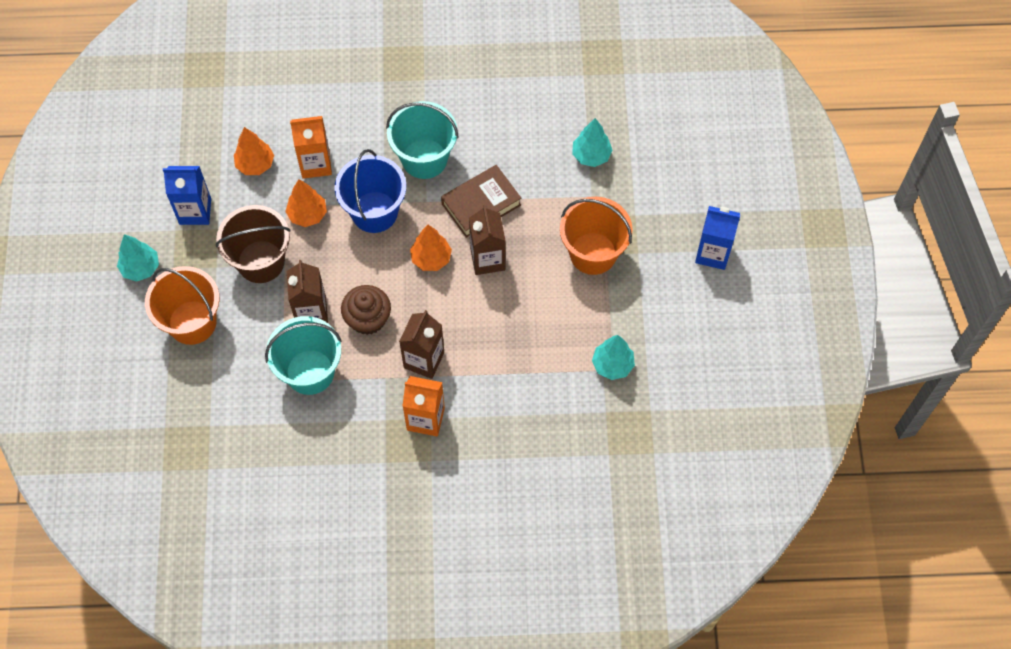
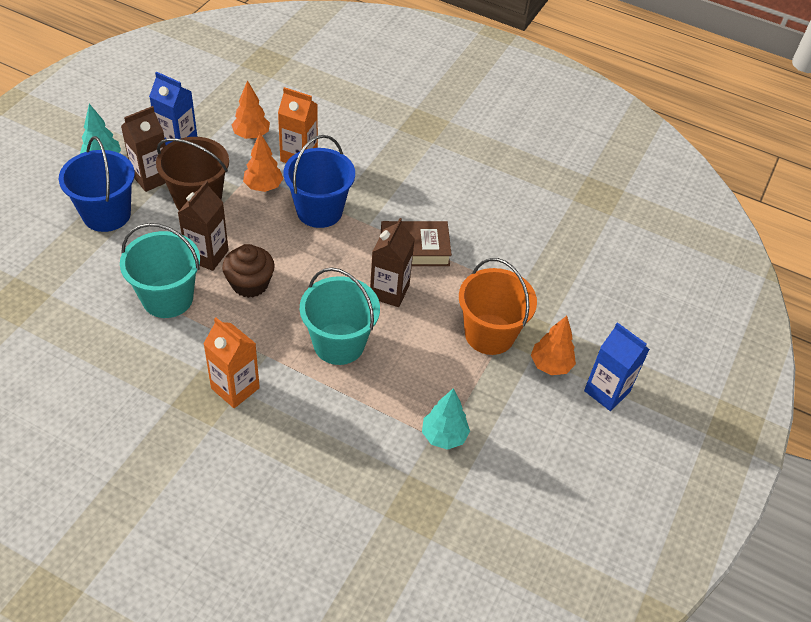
camera: 25 degrees right, 15 degrees down
(192, 322) = (106, 214): orange bucket -> blue bucket
(424, 158) = (391, 194): turquoise bucket -> turquoise bucket (339, 344)
(424, 360) = (272, 340): brown carton -> brown carton (151, 178)
(431, 258) = (340, 267): orange tree -> orange tree (550, 365)
(591, 155) = (540, 259): turquoise tree -> none

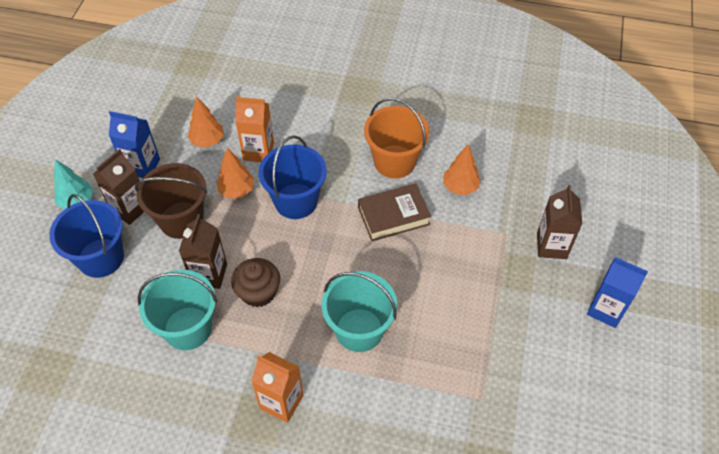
camera: 10 degrees left, 5 degrees up
(389, 291) = (386, 265): brown carton -> brown carton (551, 246)
(444, 436) = (482, 394): turquoise tree -> none
(489, 334) = (487, 282): orange bucket -> orange bucket (394, 161)
(550, 365) = (550, 298): orange tree -> orange tree (460, 187)

